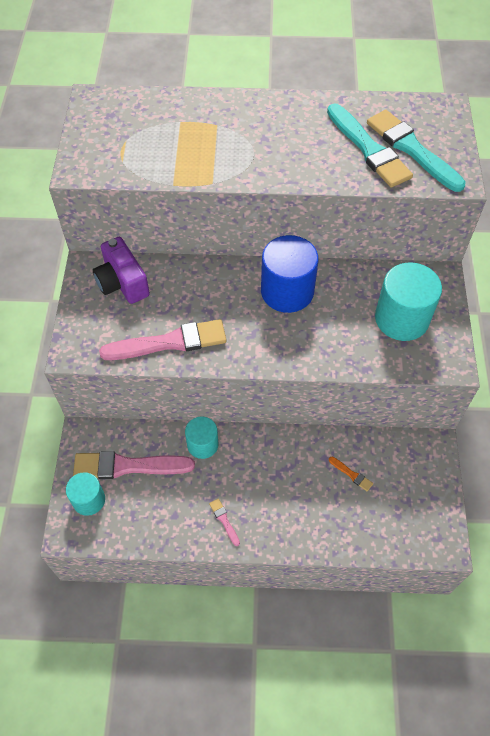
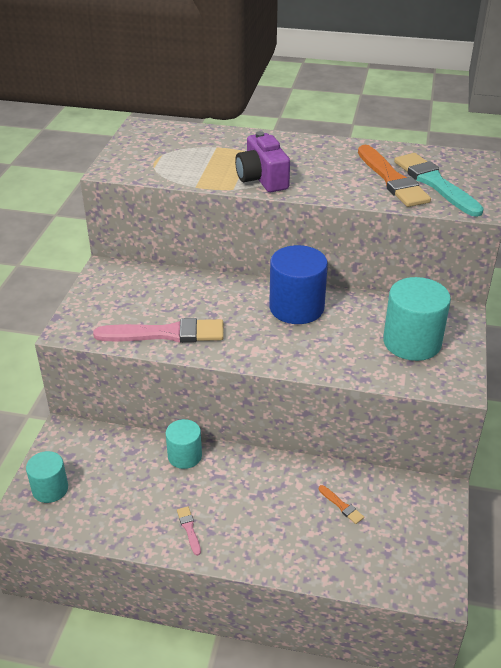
camera: 10 degrees right, 20 degrees down
(122, 282) = (134, 283): purple camera -> purple camera (262, 178)
(128, 466) = (100, 464): pink brush -> none
(369, 149) = (392, 179): turquoise brush -> orange brush

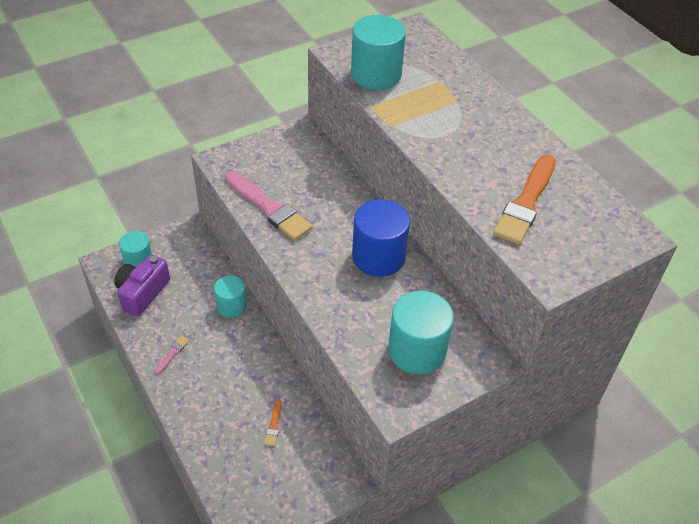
camera: 45 degrees right, 10 degrees up
(165, 166) = (376, 74): none -> turquoise cylinder
(262, 178) = (427, 131): purple camera -> purple camera (142, 293)
(435, 183) = (556, 232): turquoise brush -> none

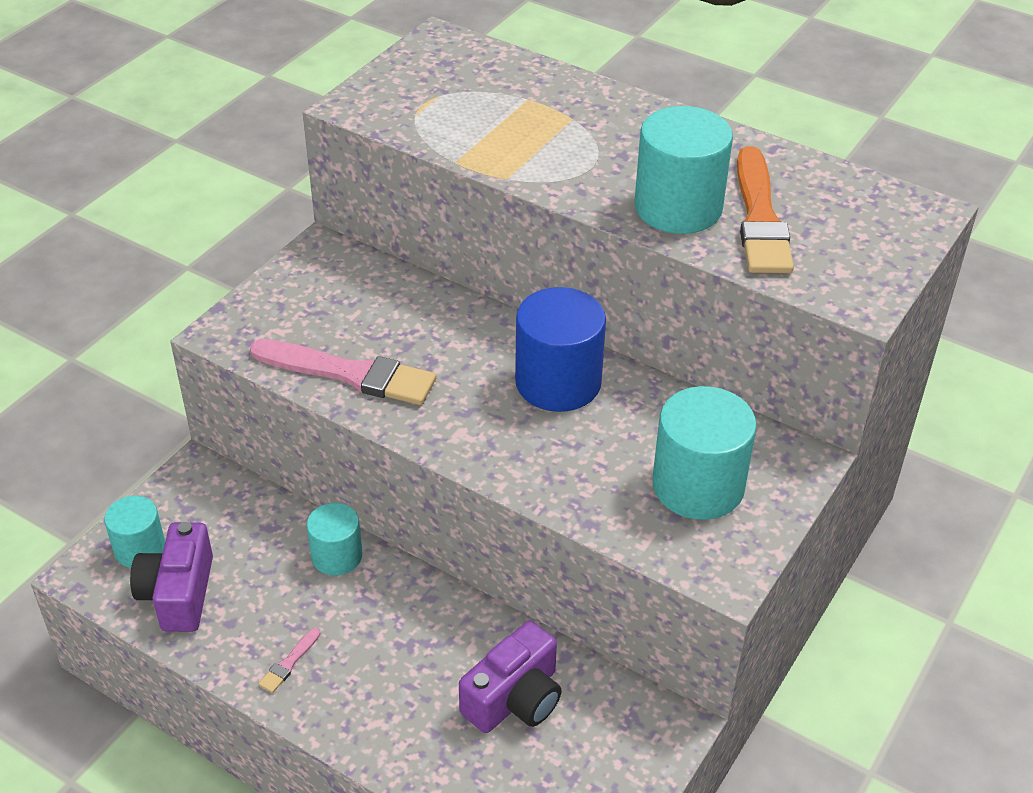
camera: 25 degrees left, 5 degrees down
(172, 353) = (289, 663): pink brush -> pink brush turned 150 degrees counterclockwise
(273, 425) = (515, 698): orange brush -> purple camera
(376, 74) = (432, 117): turquoise cylinder -> turquoise cylinder (678, 207)

